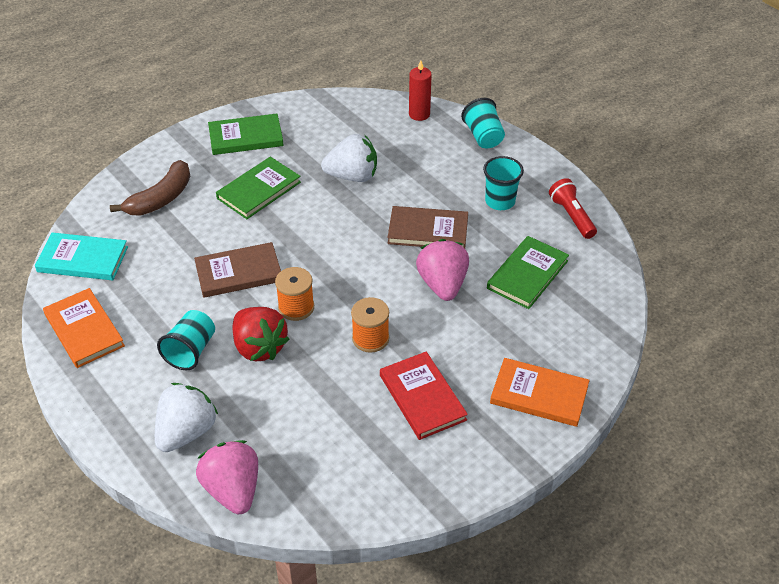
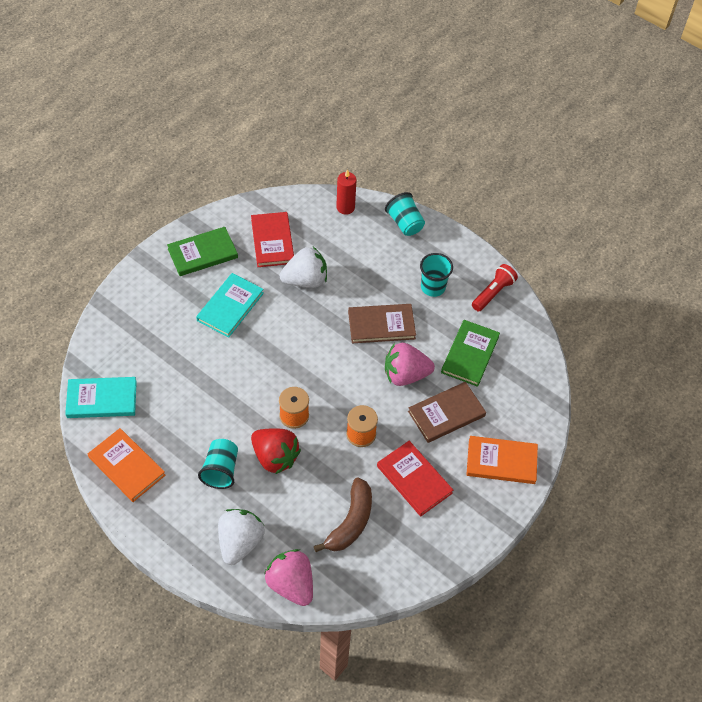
camera: 15 degrees left, 10 degrees up
(161, 198) = (149, 328): brown banana -> brown banana (351, 522)
(238, 272) = (237, 390): brown book -> brown book (446, 413)
(259, 190) = (230, 307): green book -> turquoise book
(327, 135) = (272, 241): none -> red book
(442, 284) = (405, 375): pink strawberry -> pink strawberry turned 75 degrees counterclockwise
(571, 216) = (493, 293): red flashlight -> red flashlight turned 75 degrees clockwise

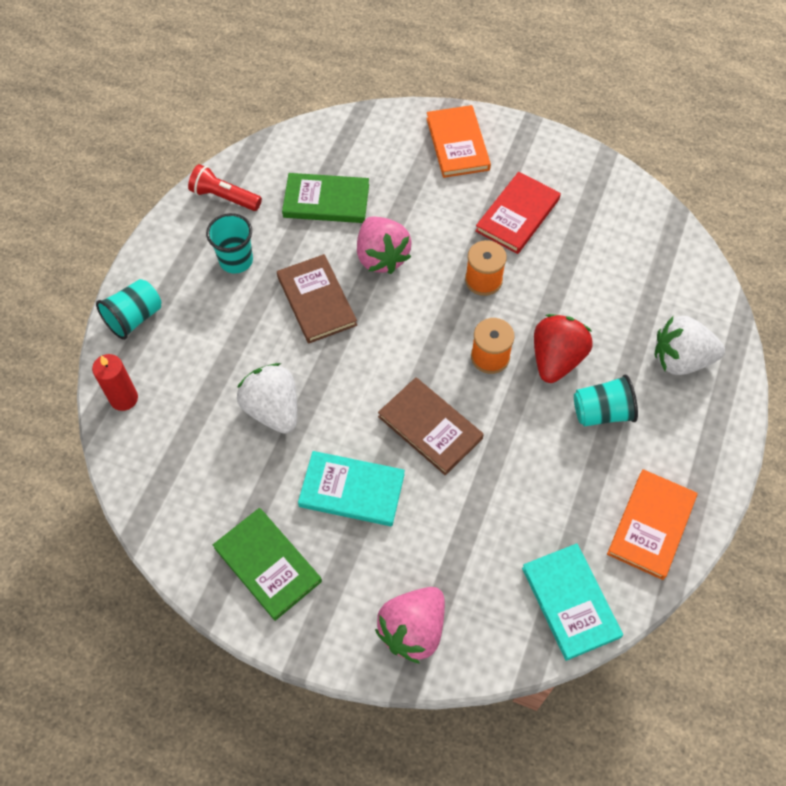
camera: 105 degrees left, 5 degrees up
(272, 241) = (215, 475): red book -> none
(291, 584) = (700, 294): pink strawberry -> pink strawberry (413, 629)
(351, 522) = (598, 259): brown banana -> none
(446, 413) = (418, 205): brown book -> brown book (430, 427)

